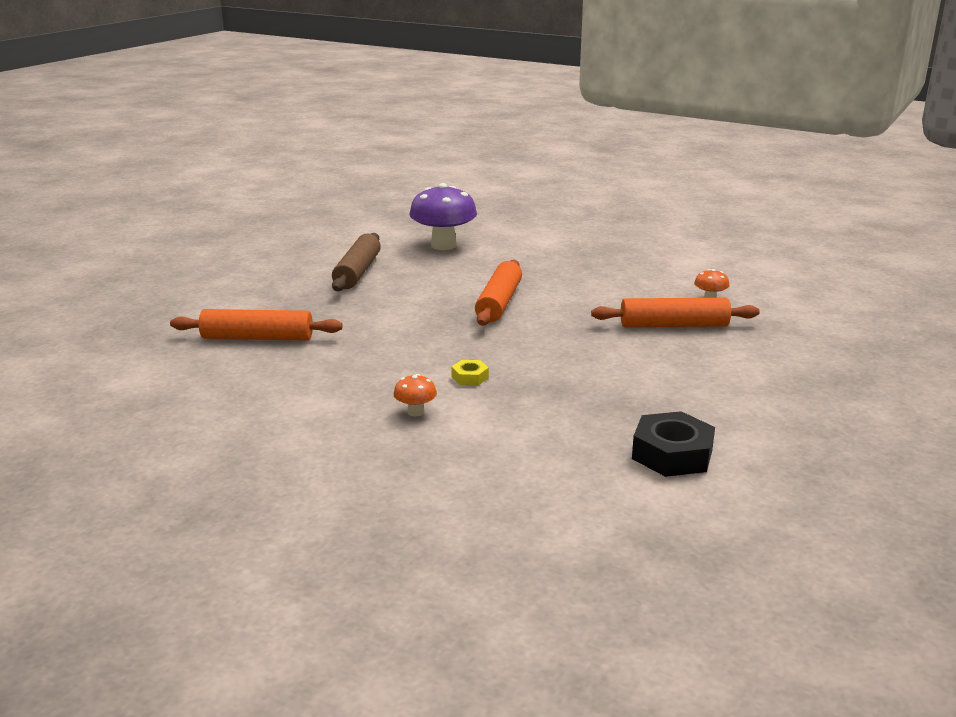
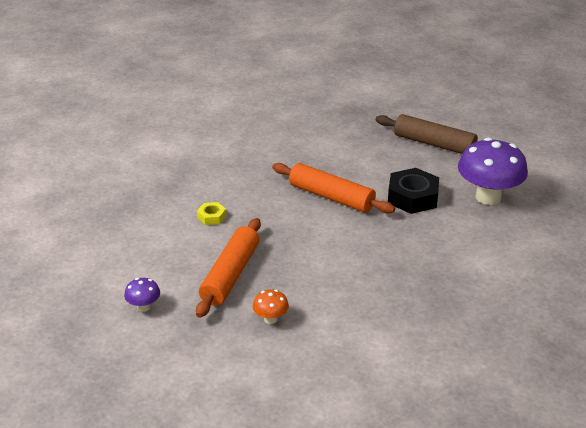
camera: 110 degrees right, 10 degrees up
(257, 338) = (325, 93): orange rolling pin -> none
(415, 412) = (181, 131): orange mushroom -> none
(470, 377) = (211, 158): yellow nut -> yellow nut (211, 217)
(672, 454) = (55, 206): black nut -> black nut (412, 197)
(767, 353) = (144, 307): none -> purple mushroom

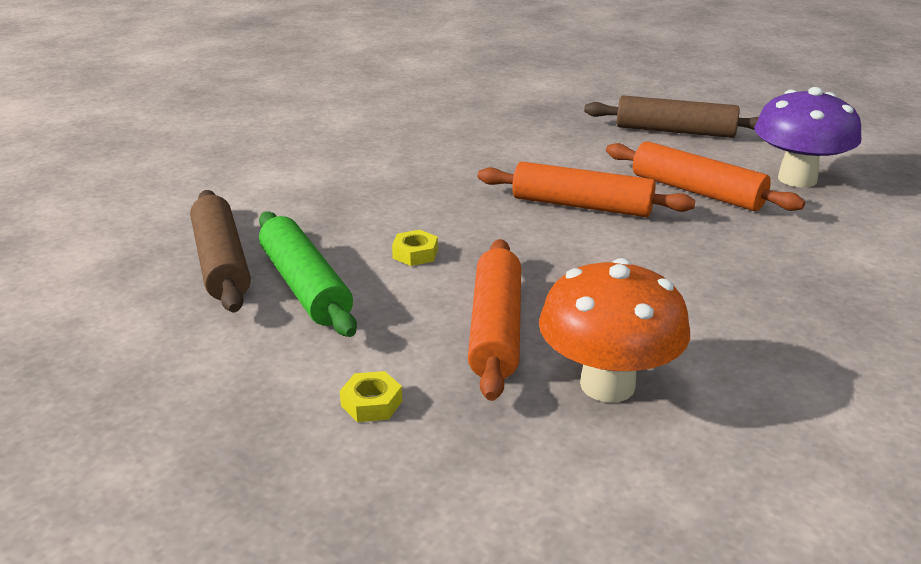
camera: 15 degrees left, 5 degrees down
(101, 206) = (222, 263): none -> brown rolling pin
(140, 229) = (304, 286): none -> green rolling pin
(144, 307) = (371, 403): purple mushroom -> yellow nut
(271, 319) = (607, 385): orange mushroom -> orange mushroom, size x2.22
(412, 197) = (696, 191): black nut -> orange rolling pin

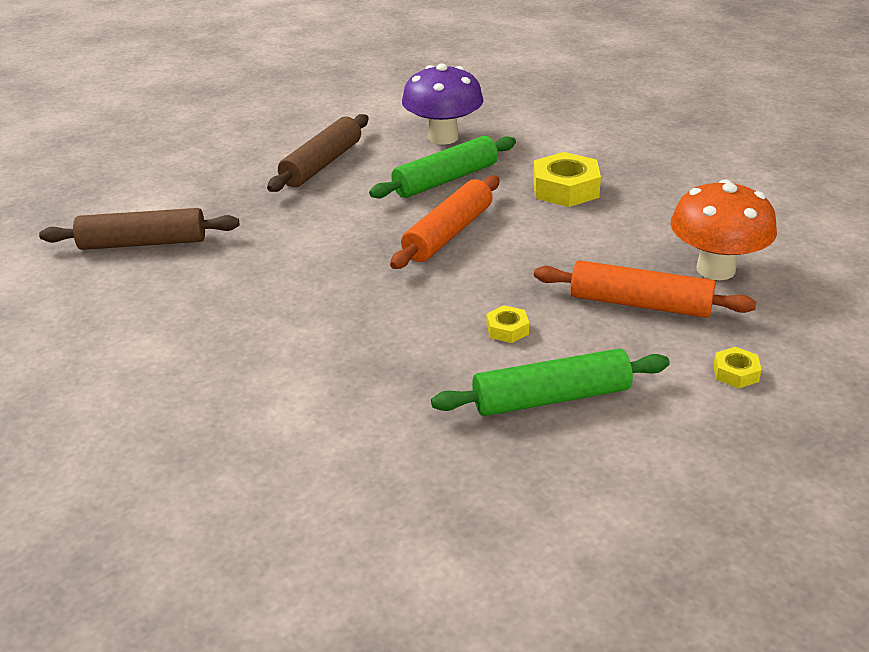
camera: 75 degrees left, 5 degrees up
(222, 263) = (489, 452): brown rolling pin -> brown rolling pin (143, 243)
(696, 191) = (446, 180): orange rolling pin -> green rolling pin
(739, 263) = (565, 189): none -> yellow nut

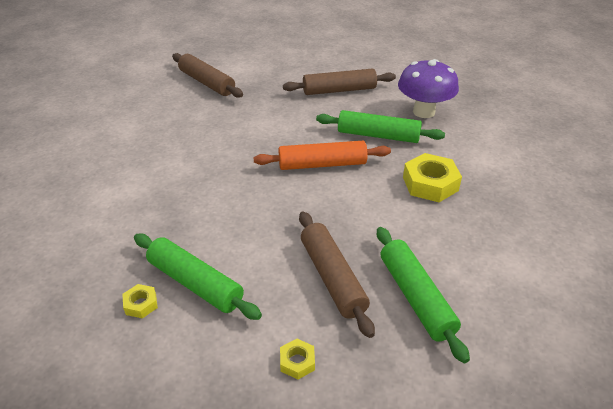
camera: 50 degrees right, 5 degrees up
(507, 329) = (248, 233): yellow nut -> yellow nut (141, 304)
(639, 304) = (332, 278): orange rolling pin -> brown rolling pin
(715, 269) = (416, 297): orange mushroom -> green rolling pin

